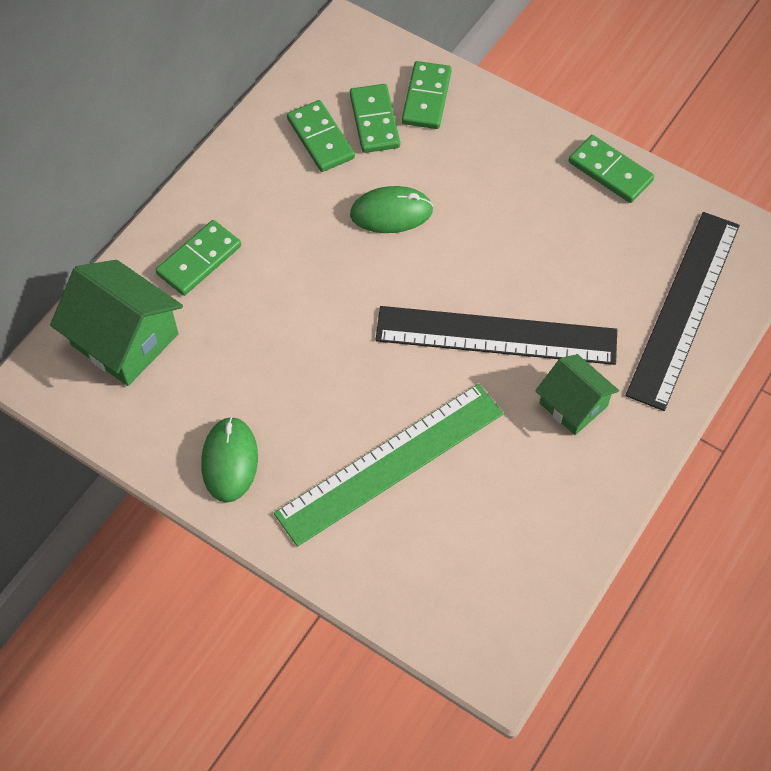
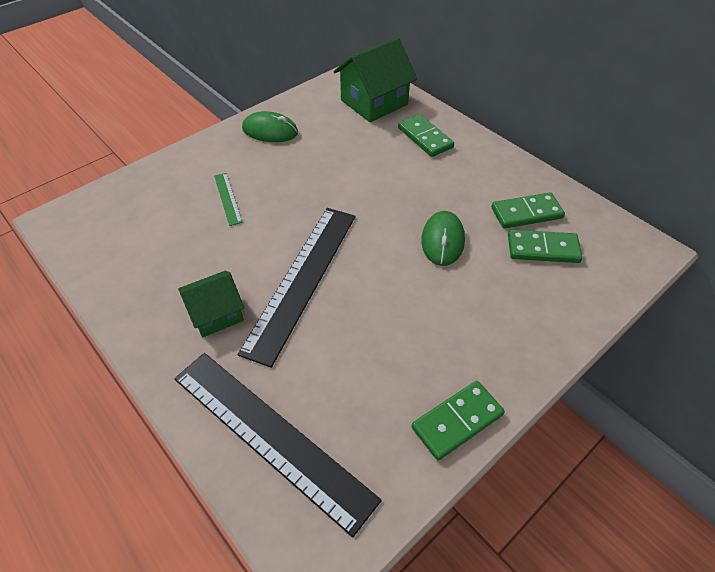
camera: 105 degrees right, 10 degrees down
(390, 463) = (227, 198): green ruler -> green ruler, size x0.43
(426, 98) = (568, 289): green domino -> none

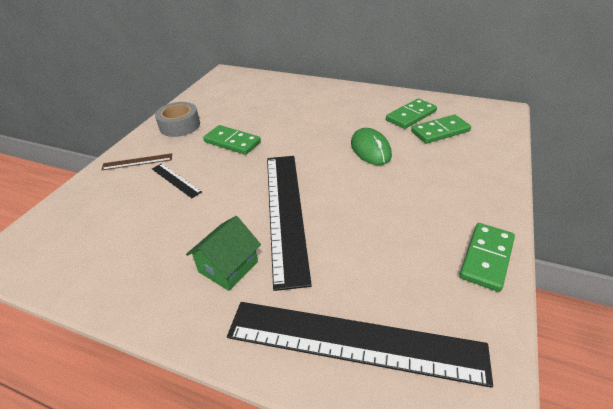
camera: 25 degrees left, 10 degrees down
(207, 162) = (137, 162): none -> brown ruler
(227, 198) = (175, 180): green ruler -> black ruler
(270, 131) = (180, 126): green mouse -> grey tape
(374, 102) = (250, 87): green house -> none
(425, 138) = (305, 96): green domino -> green domino (232, 142)

